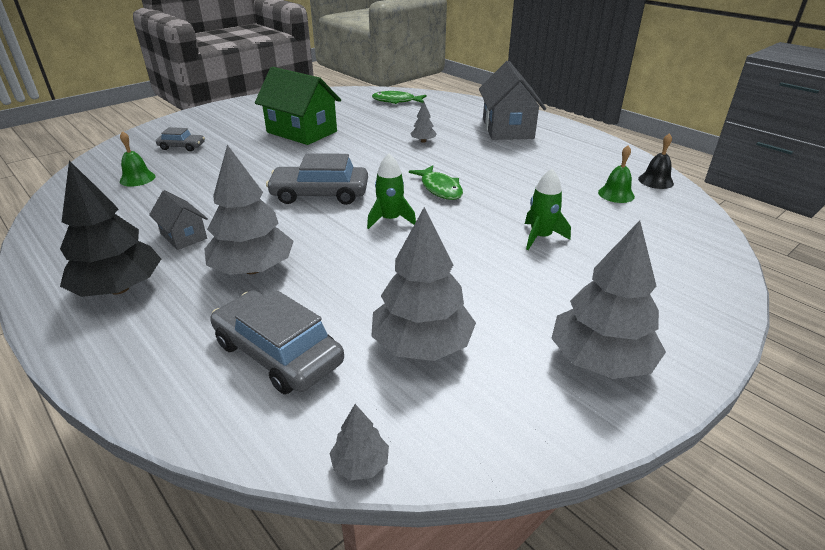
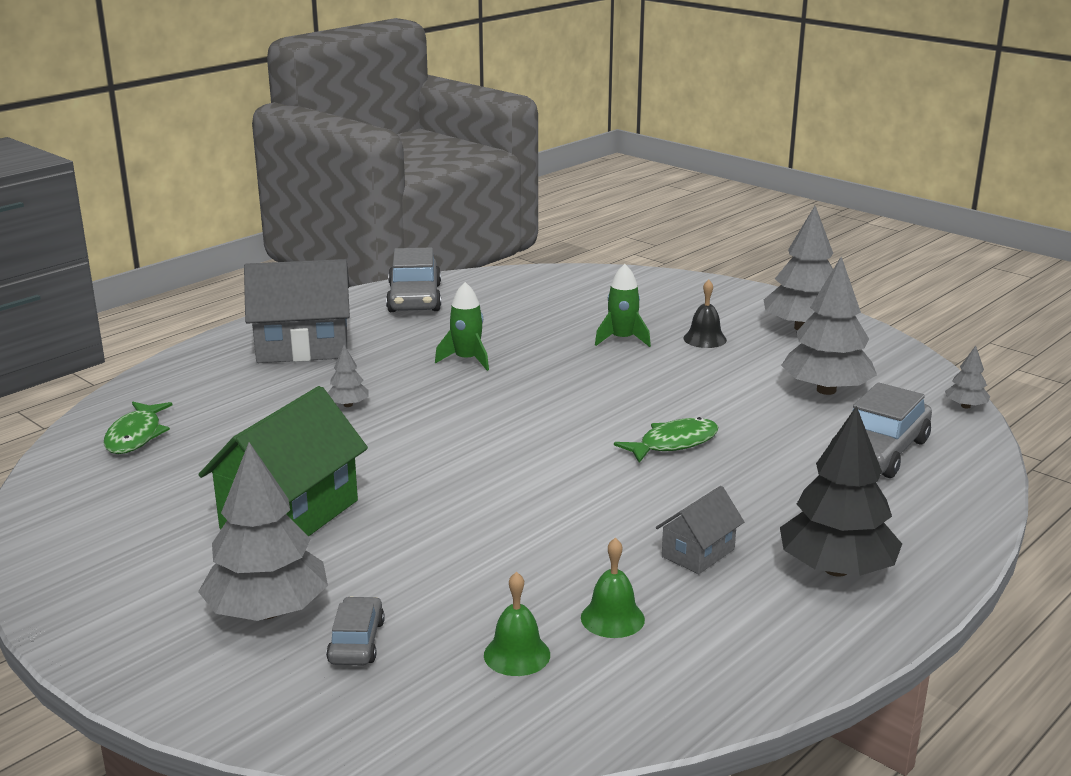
camera: 95 degrees left, 10 degrees down
(253, 269) = (752, 487): grey tree -> grey tree (268, 611)
(320, 194) = (547, 468): grey car -> grey car (414, 298)
(390, 219) = (608, 415): green rocket -> green rocket (467, 360)
(440, 188) = (516, 389): green fish -> green fish (673, 443)
(616, 194) = (515, 301): green bell -> green bell (612, 618)
(655, 181) = (478, 281): black bell -> black bell (705, 339)

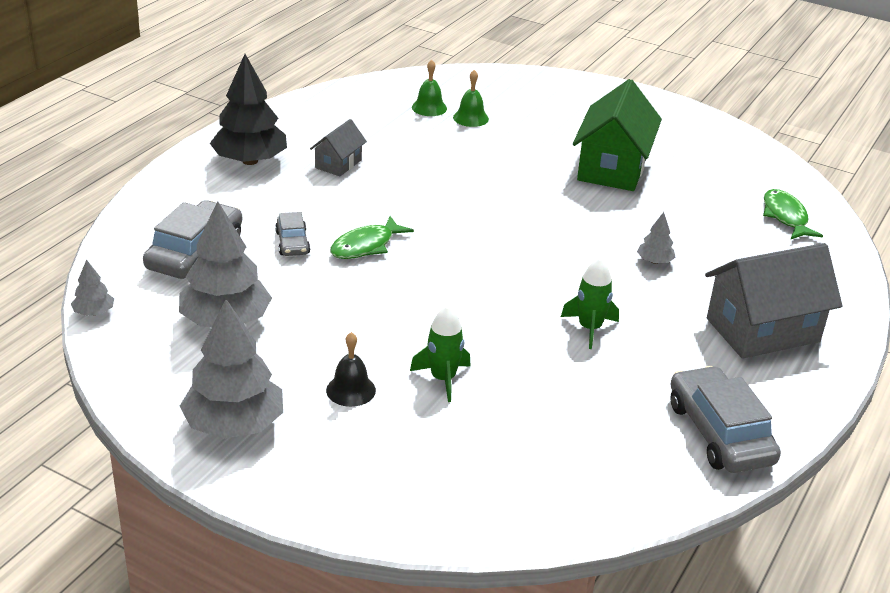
camera: 165 degrees right, 10 degrees up
(268, 611) = (573, 117): grey tree -> none
(356, 642) = (515, 107): grey car -> grey car (292, 243)
(612, 618) = (383, 126): green bell -> green bell (470, 118)

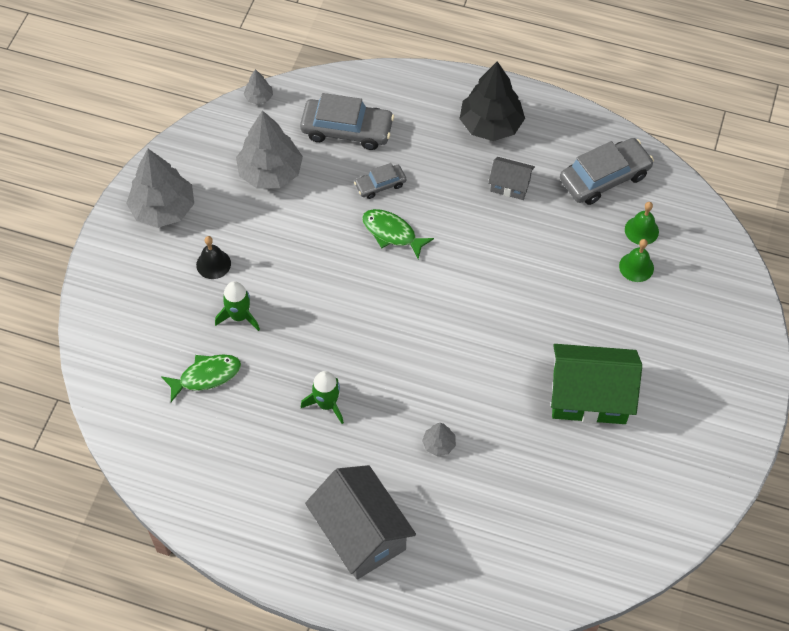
camera: 80 degrees right, 25 degrees up
(719, 433) = (221, 504): grey car -> grey car (604, 178)
(785, 217) = (555, 553): green fish -> green fish (206, 376)

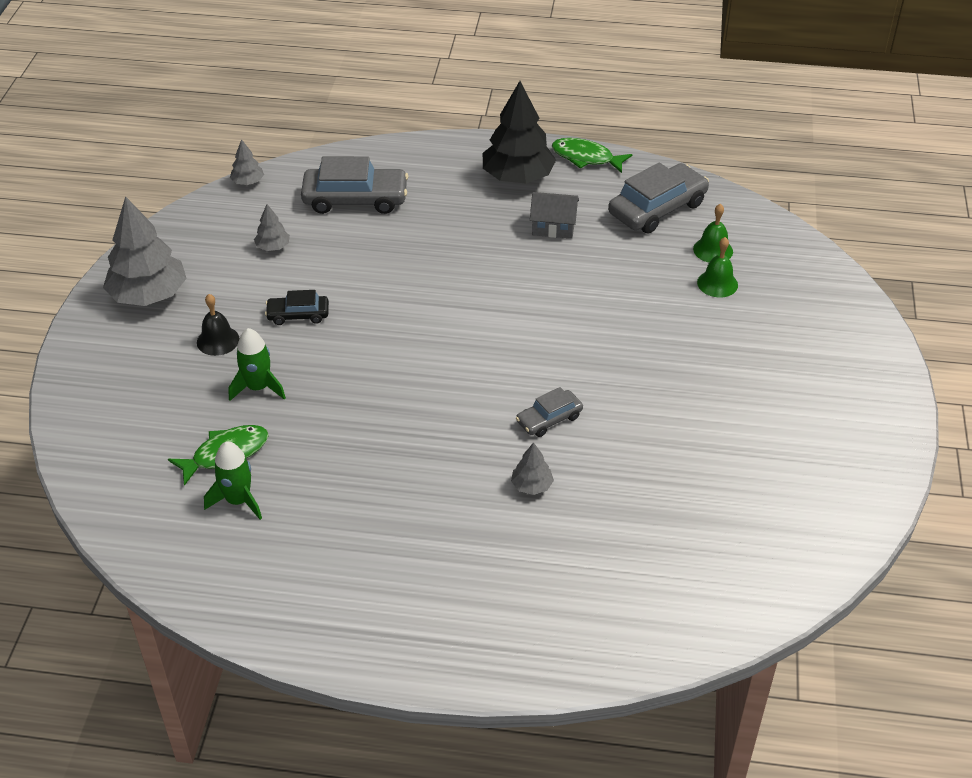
camera: 10 degrees left, 15 degrees down
(270, 172) = (273, 247): grey tree -> grey tree, size x0.46
(281, 247) = (298, 315): none -> black car
(326, 404) = (383, 462): green rocket -> green rocket (238, 501)
(361, 533) = (455, 595): grey house -> none
(380, 185) = (404, 243): grey car -> grey car (549, 419)
(392, 233) = (427, 286): green fish -> green fish (586, 158)
(589, 396) = (700, 413): green house -> none

